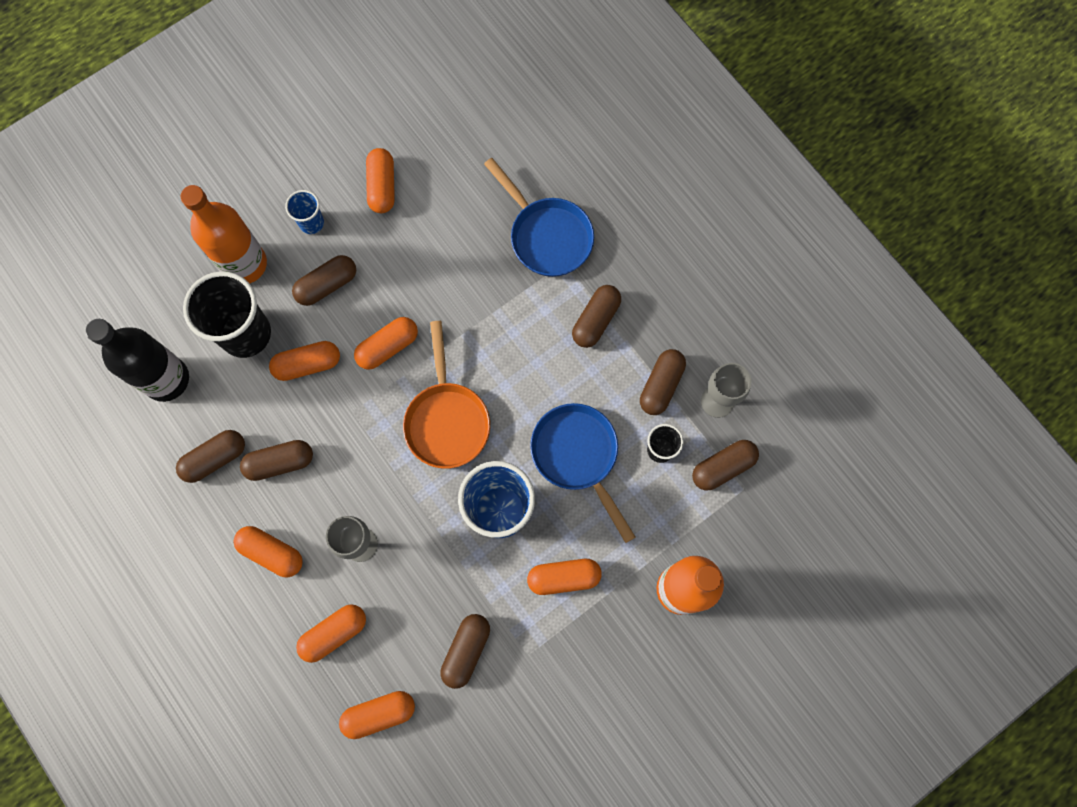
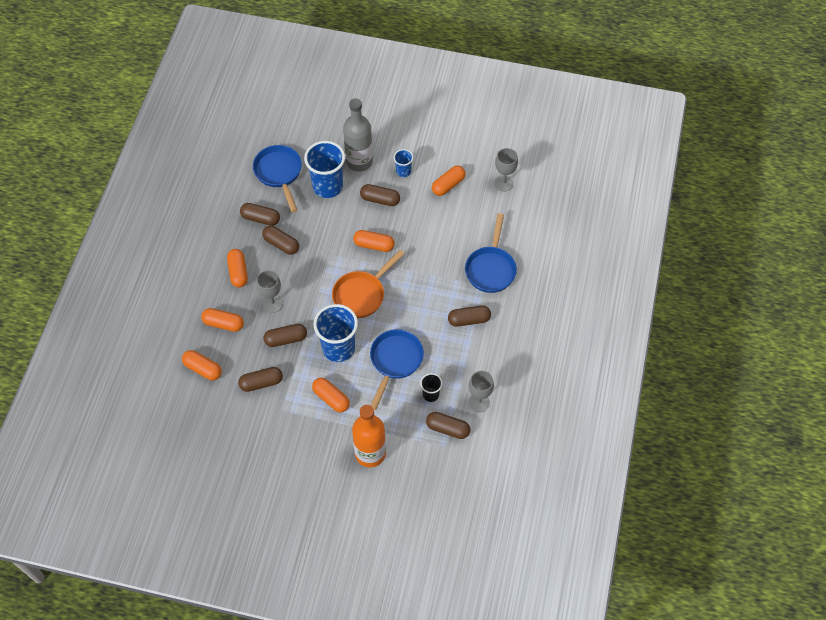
camera: 50 degrees right, 15 degrees down
(166, 379) = (279, 173): black bottle -> blue pan
(244, 264) = (359, 161): orange bottle -> grey bottle
(246, 334) = (327, 186): black cup -> blue cup
(307, 364) = (336, 220): orange capsule -> none
(440, 120) = (504, 183): none -> grey goblet
(661, 385) = (463, 371): brown capsule -> brown capsule (286, 339)

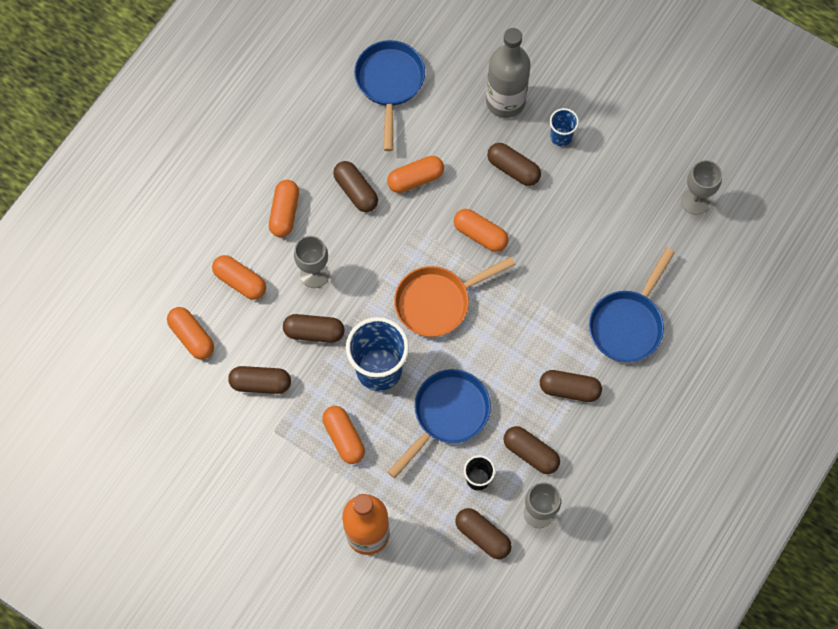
camera: 20 degrees right, 10 degrees up
(260, 218) = (341, 143): brown capsule -> brown capsule (530, 453)
(327, 186) = (448, 125): blue cup -> none
(448, 185) = (615, 178): orange capsule -> orange capsule (415, 179)

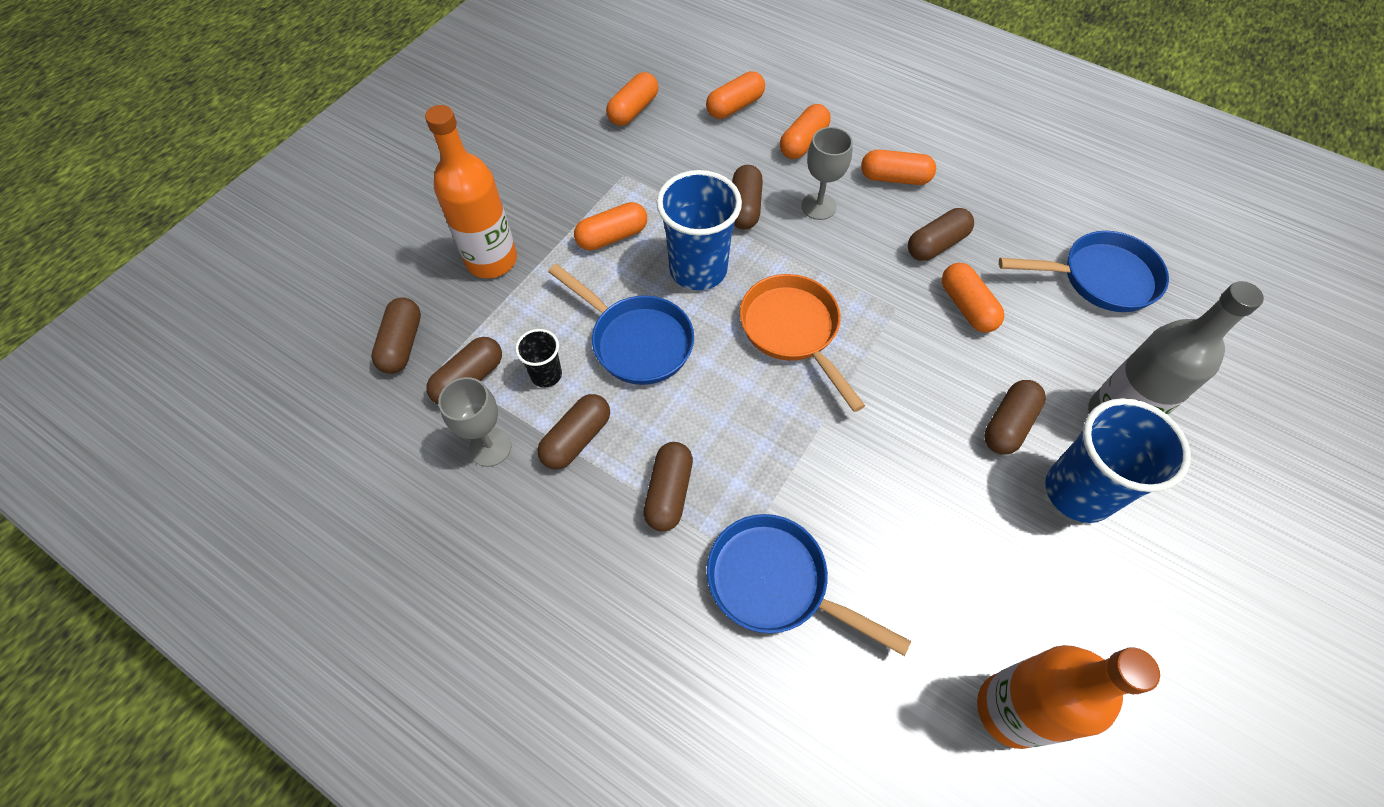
camera: 90 degrees right, 10 degrees down
(260, 383) = (681, 162): brown capsule -> brown capsule (402, 344)
(480, 234) = (897, 381): orange capsule -> orange capsule (633, 110)
(561, 137) = (1078, 492): blue cup -> blue cup, size x2.00
(695, 201) = (1011, 710): grey goblet -> orange bottle

